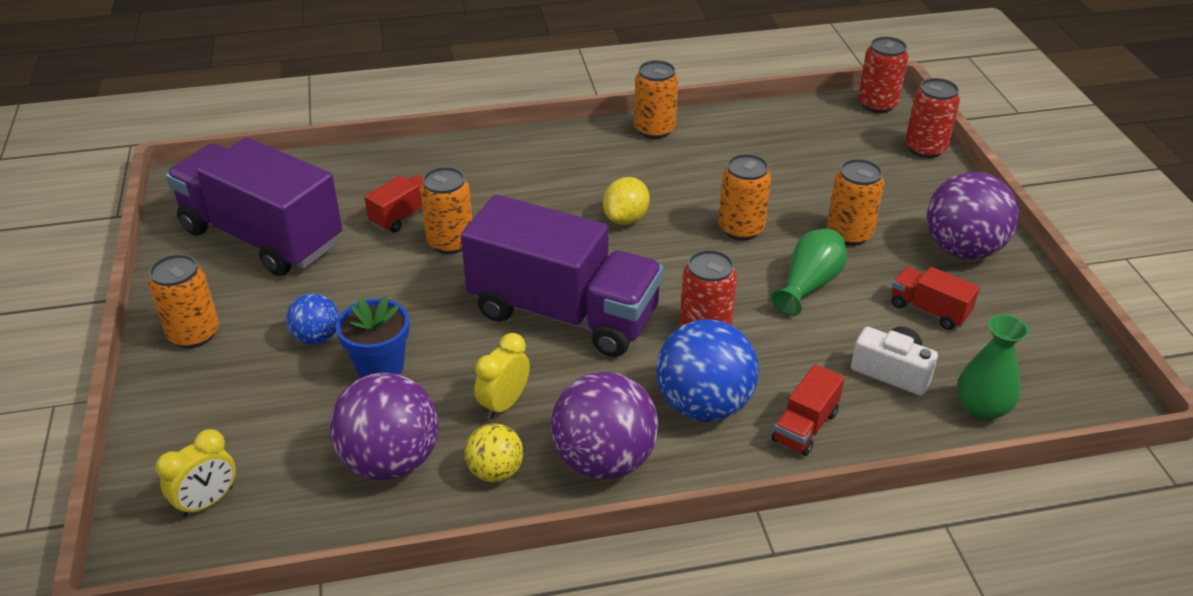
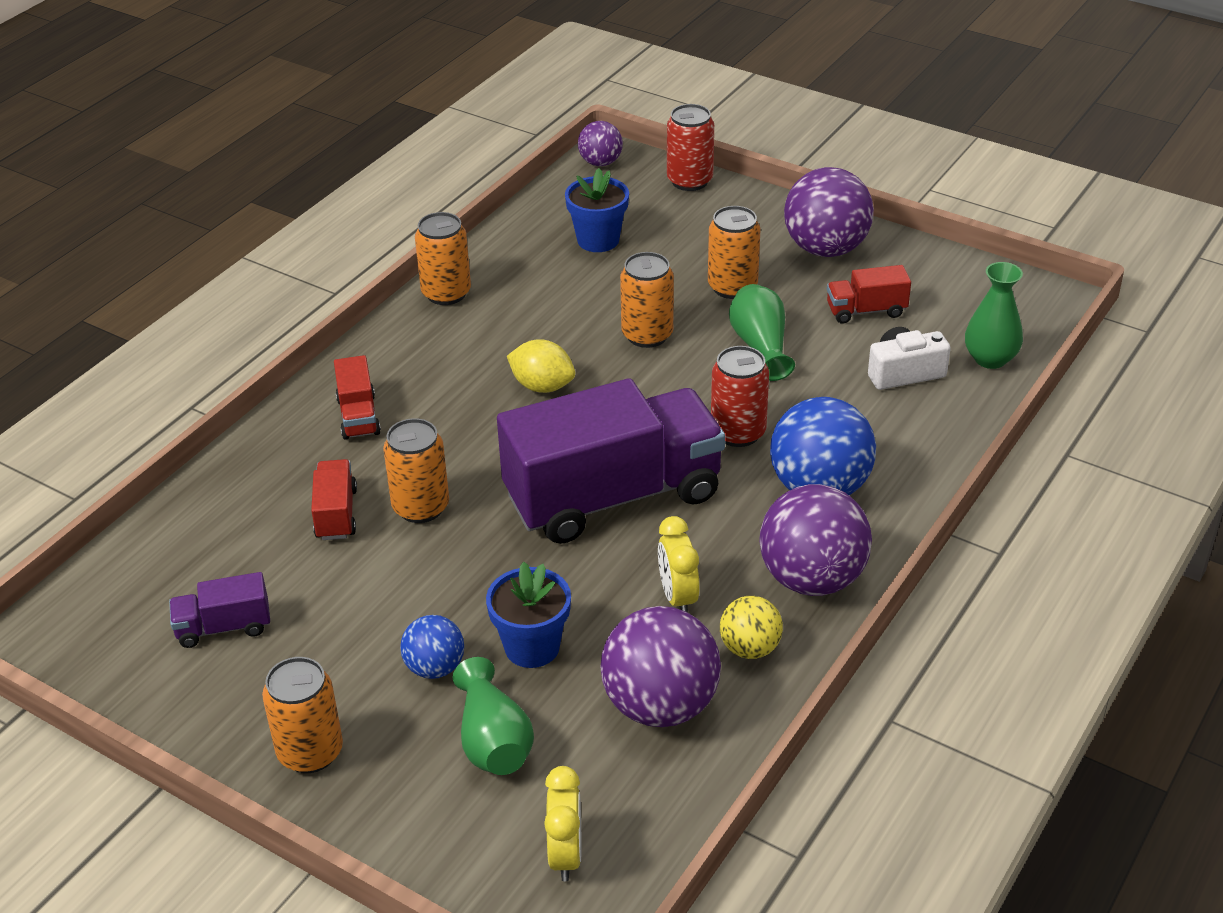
camera: 45 degrees left, 0 degrees up
(262, 237) = (224, 627): purple truck -> purple truck, size x0.42
(278, 403) = (493, 741): none -> green vase
(626, 218) = (542, 386): yellow lemon -> yellow lemon turned 45 degrees counterclockwise
(800, 151) = (598, 240): none -> blue flower pot
(805, 427) = (905, 452): red truck -> red truck (358, 416)
(877, 104) = (600, 162): red can -> purple ball

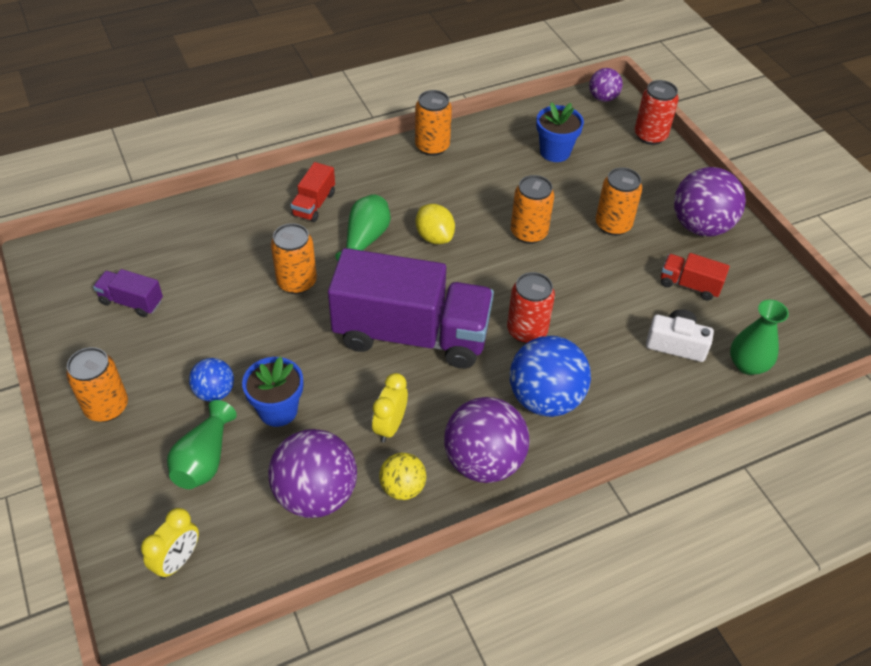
camera: 30 degrees right, 10 degrees up
(336, 514) = (248, 262): red truck -> none
(760, 346) = (594, 276): green vase -> green vase (365, 240)

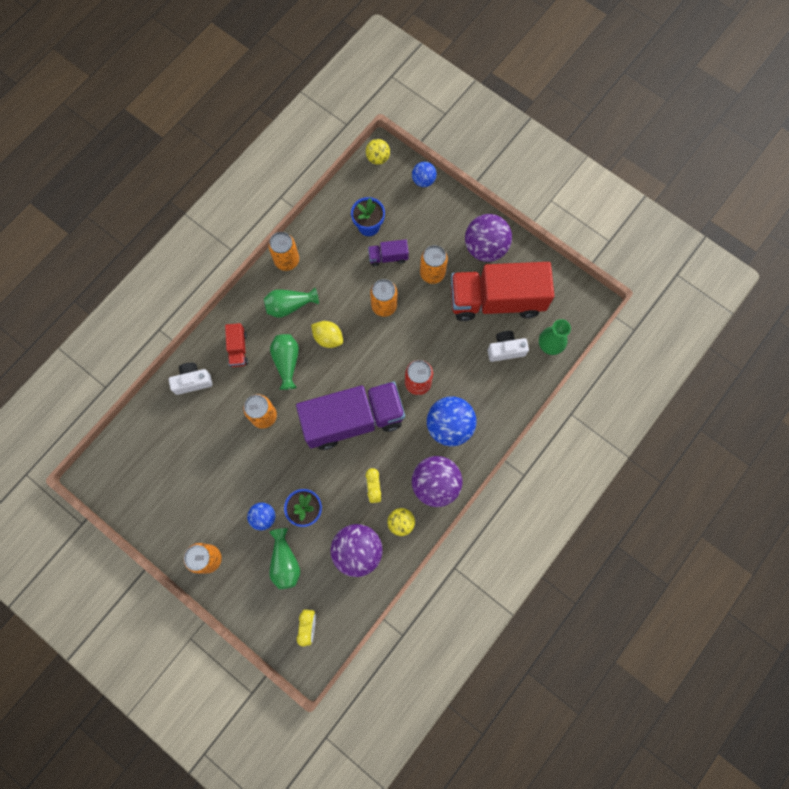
camera: 25 degrees left, 25 degrees up
(131, 302) = (173, 481): purple truck -> purple truck (388, 257)
(236, 213) = (192, 381): none -> white camera
(407, 188) = (290, 306): none -> green vase
(603, 98) = (378, 158): purple ball -> yellow ball
(650, 136) = (423, 180): red can -> blue ball
(689, 285) = (496, 300): red truck -> red truck, size x2.38

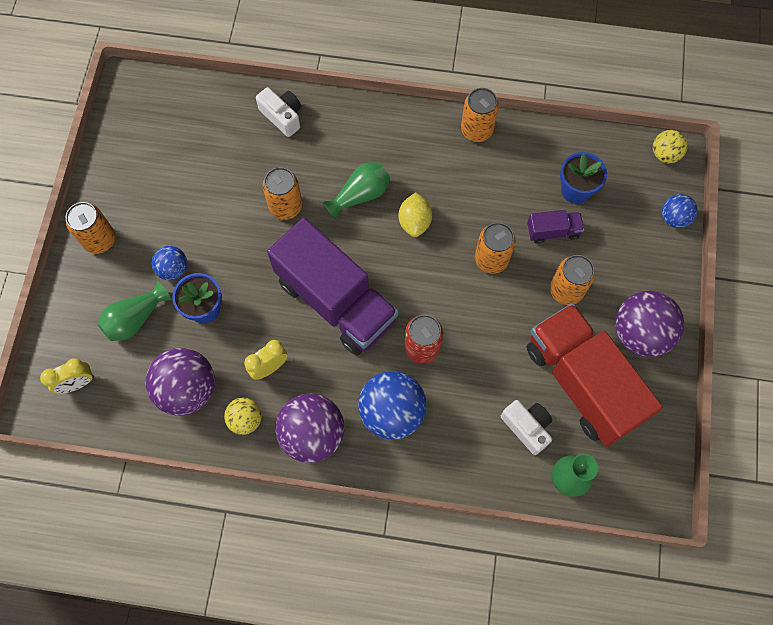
camera: 60 degrees right, 5 degrees down
(238, 349) = (345, 139): red truck -> none
(290, 306) = (426, 162): green vase -> none
(388, 257) = (553, 231): purple truck -> purple truck turned 120 degrees clockwise

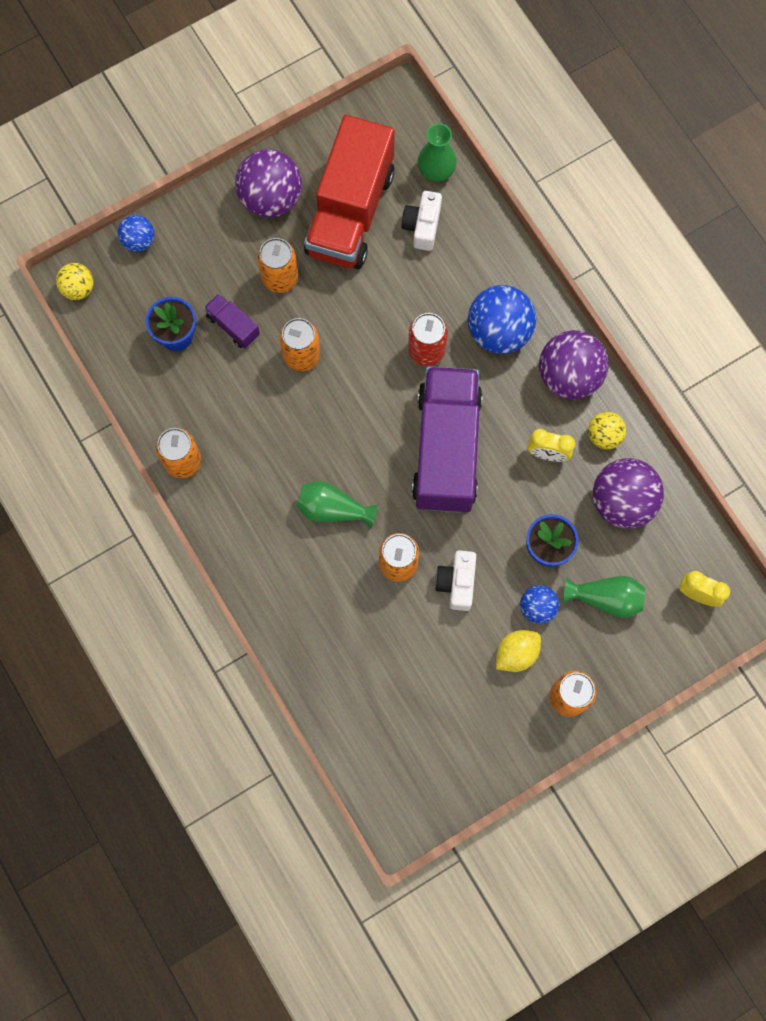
camera: 130 degrees left, 5 degrees up
(282, 116) = (312, 645): white camera -> white camera (457, 583)
(414, 222) = (319, 443): yellow lemon -> yellow lemon (516, 653)

